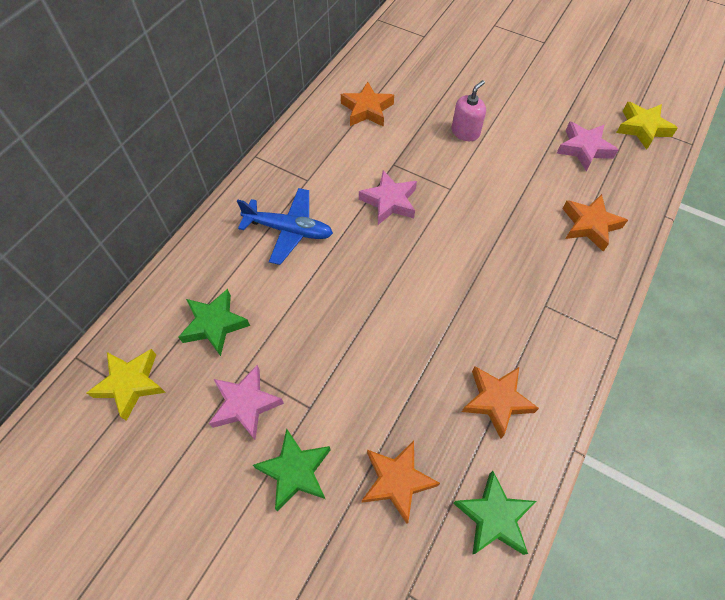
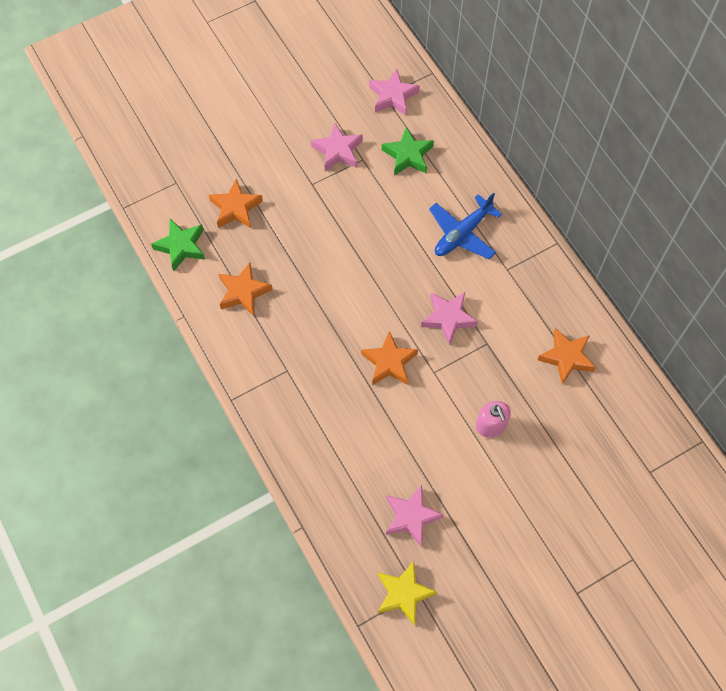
camera: 120 degrees right, 5 degrees up
(131, 384) = (393, 96): yellow star -> pink star
(295, 471) = (278, 159): green star -> none
(589, 225) = (331, 456): orange star -> orange star (389, 362)

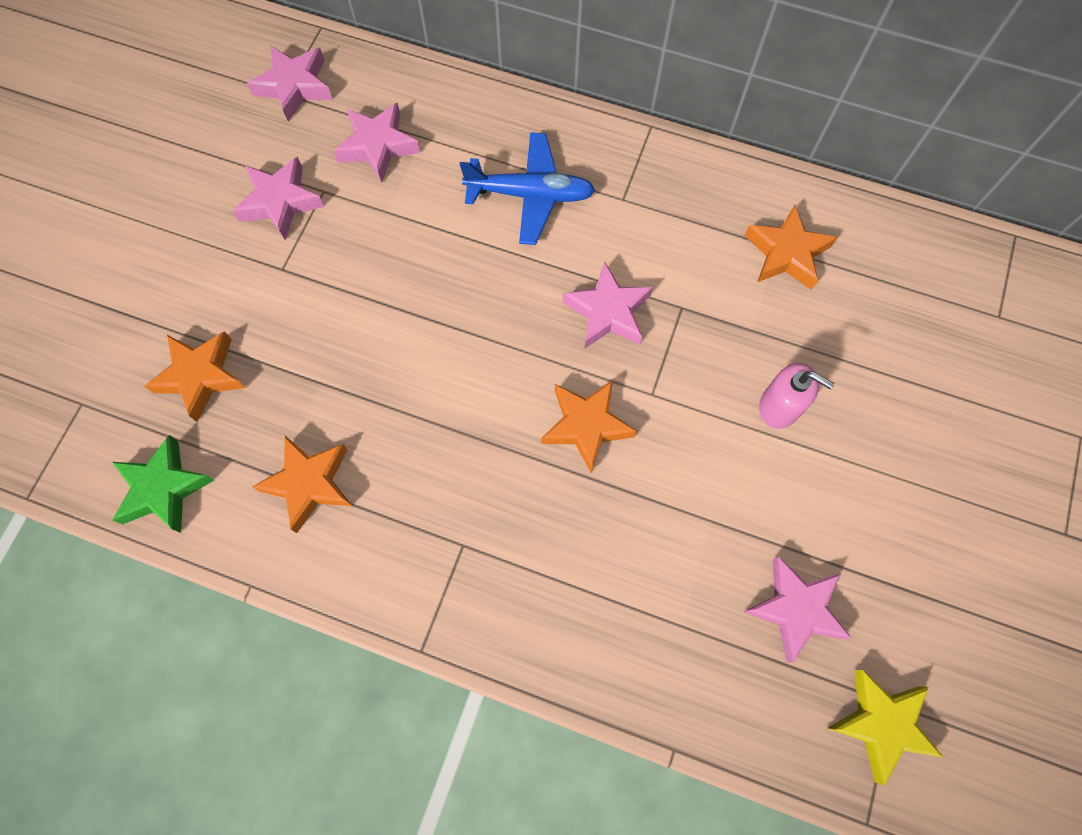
camera: 40 degrees left, 5 degrees up
(408, 155) = (378, 146): green star -> pink star
(462, 234) = (531, 195): blue plane -> blue plane turned 90 degrees counterclockwise

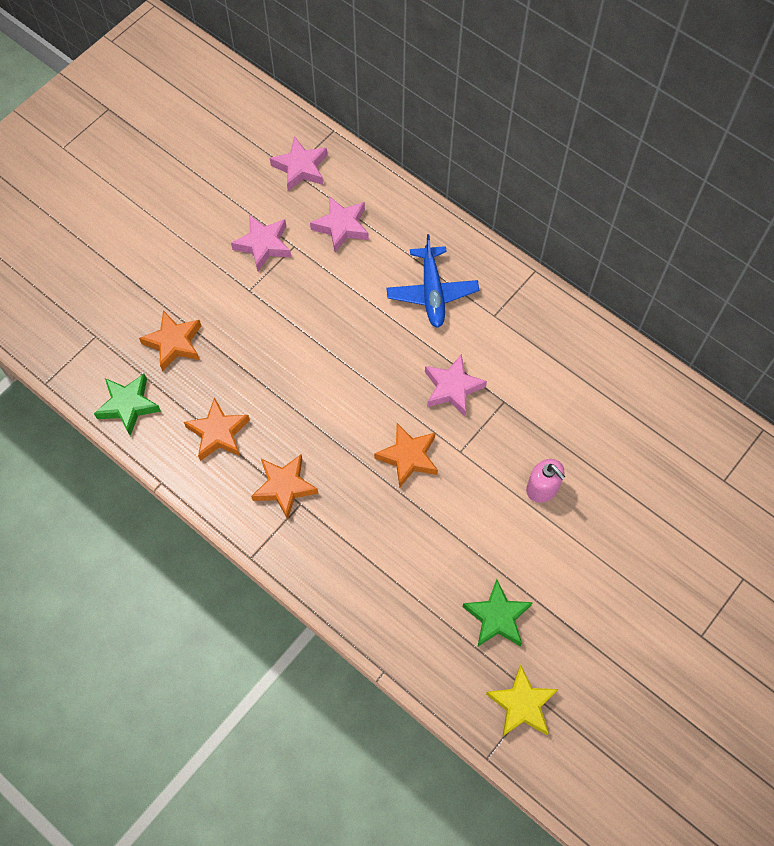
camera: 20 degrees right, 5 degrees down
(531, 195) = (432, 293): blue plane -> blue plane turned 60 degrees clockwise
(786, 253) = (592, 389): orange star -> orange star (284, 487)
(796, 609) = (497, 617): pink star -> green star

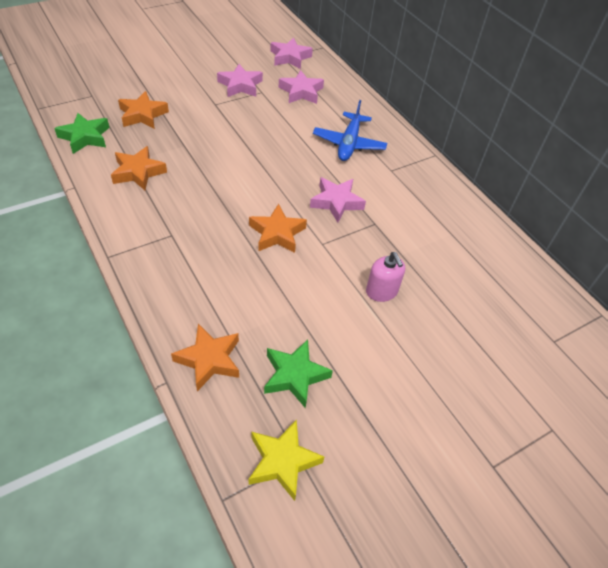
camera: 15 degrees right, 15 degrees down
(284, 487) = (166, 220): orange star -> orange star (209, 360)

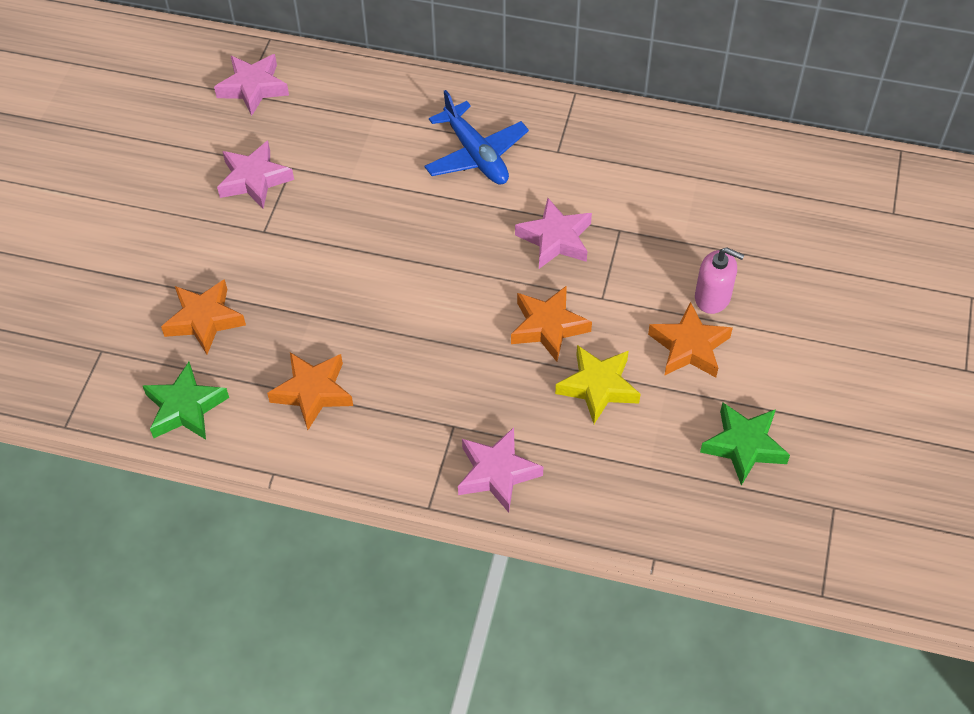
camera: 40 degrees left, 5 degrees up
(209, 360) = (660, 504): orange star -> orange star (689, 347)
(282, 462) = (825, 522): yellow star -> yellow star (598, 387)
(301, 92) = (335, 128): pink star -> pink star (497, 473)

